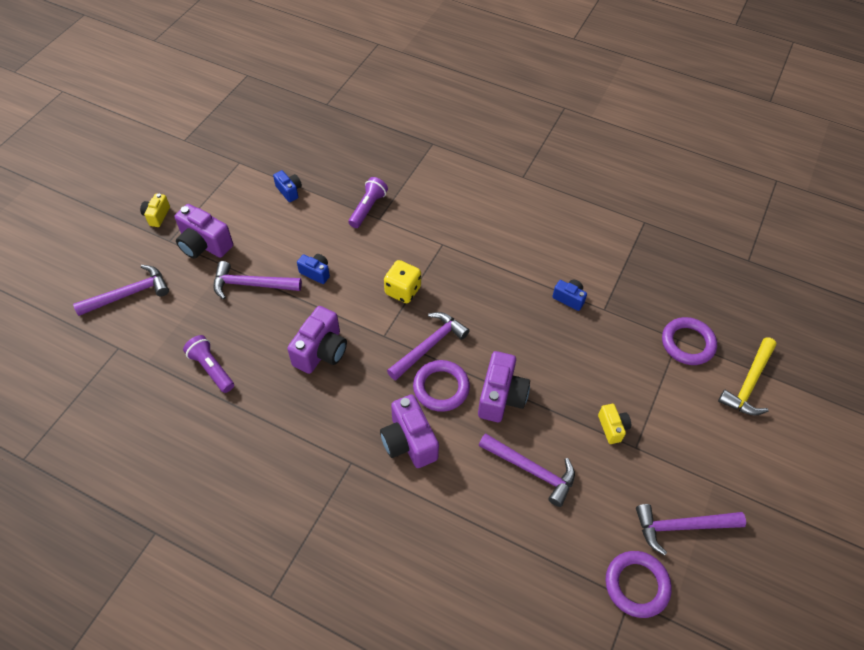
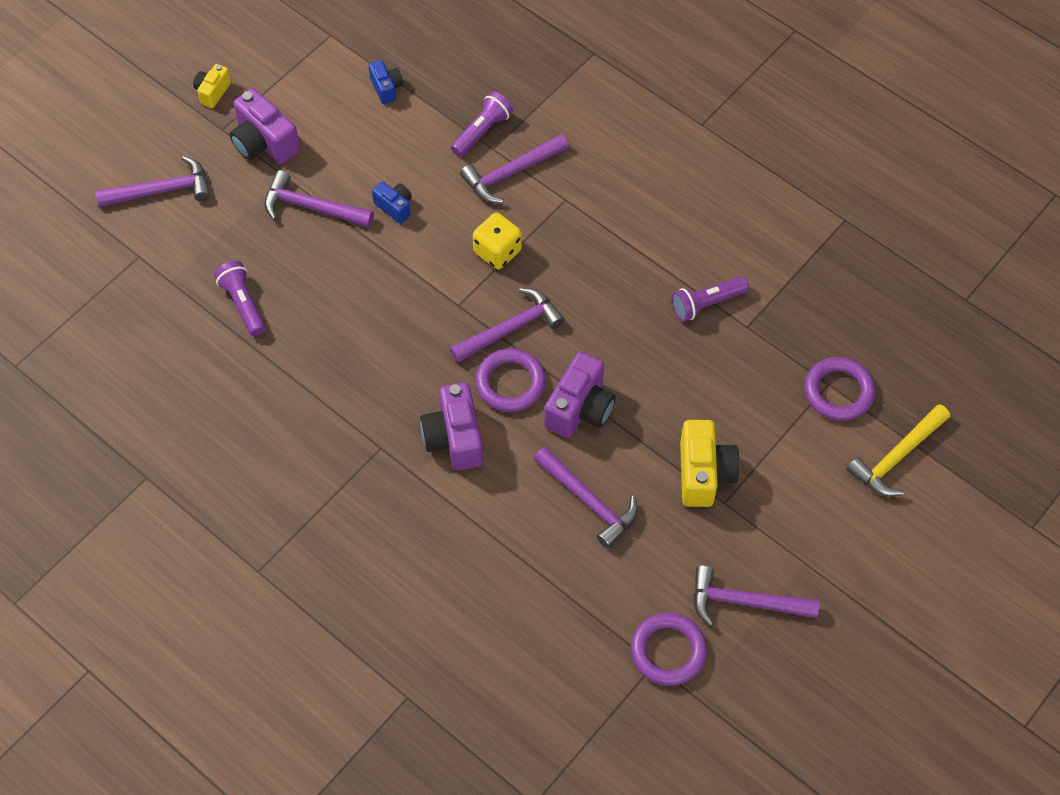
camera: 15 degrees right, 5 degrees up
(321, 351) = (377, 309): purple camera -> none
(397, 233) = (511, 173): none -> purple hammer
(569, 298) = (706, 304): blue camera -> purple flashlight
(612, 427) = (704, 473): yellow camera -> yellow camera, size x1.78

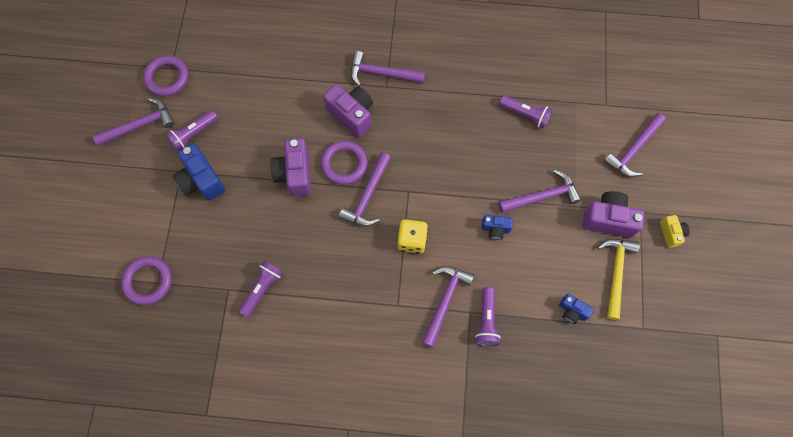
camera: 145 degrees right, 10 degrees up
(589, 501) = (256, 126): purple hammer -> purple hammer (381, 73)
(678, 542) = (193, 134): none -> purple flashlight
(704, 473) = (201, 180): yellow camera -> blue camera
(897, 457) = (92, 260): yellow hammer -> yellow hammer (615, 273)

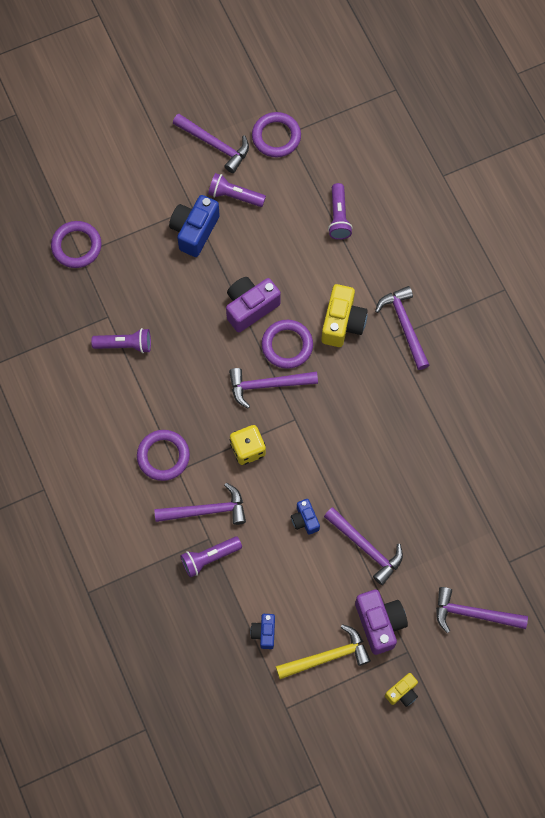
camera: 60 degrees right, 0 degrees up
(352, 115) = (342, 323): purple camera -> yellow camera
(378, 310) = (163, 456): none -> purple ring
(525, 115) = (446, 487): purple flashlight -> purple flashlight (338, 217)

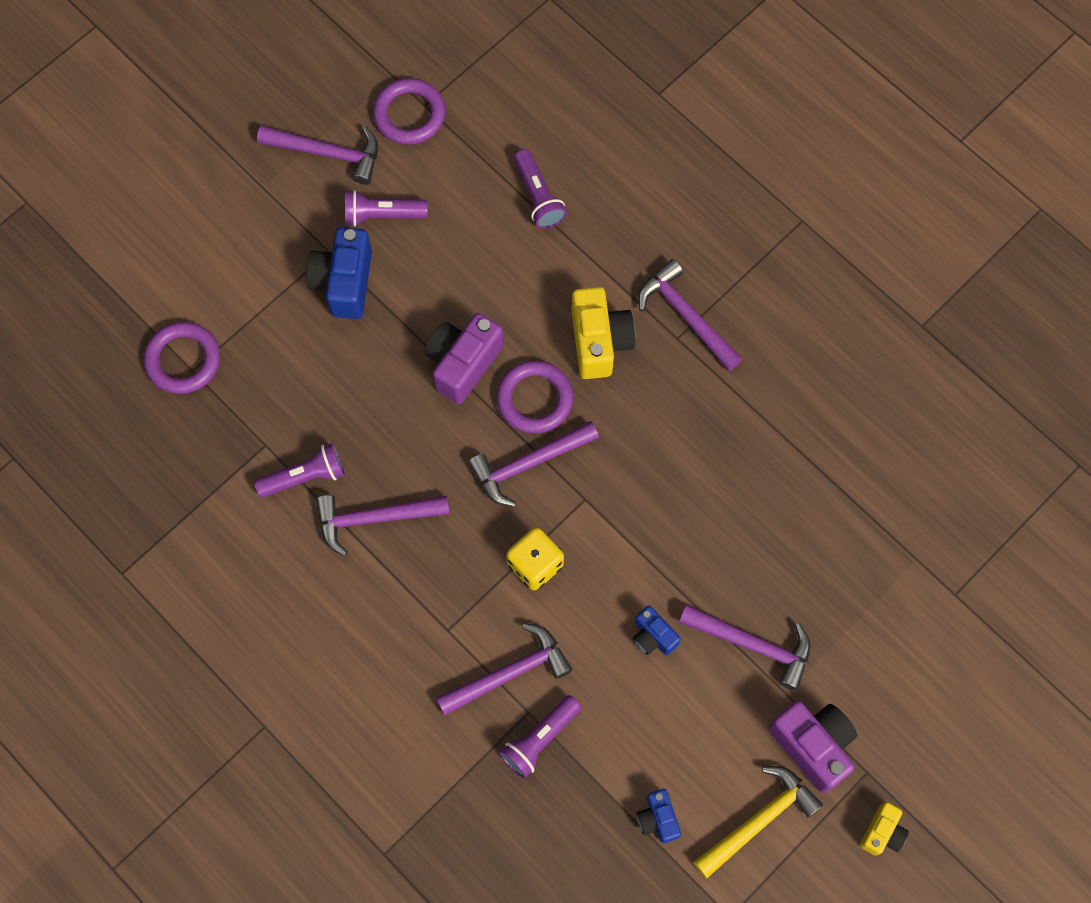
camera: 20 degrees left, 0 degrees up
(163, 456) = (419, 617): purple ring -> none
(473, 614) = (935, 685): purple hammer -> purple hammer (374, 519)

